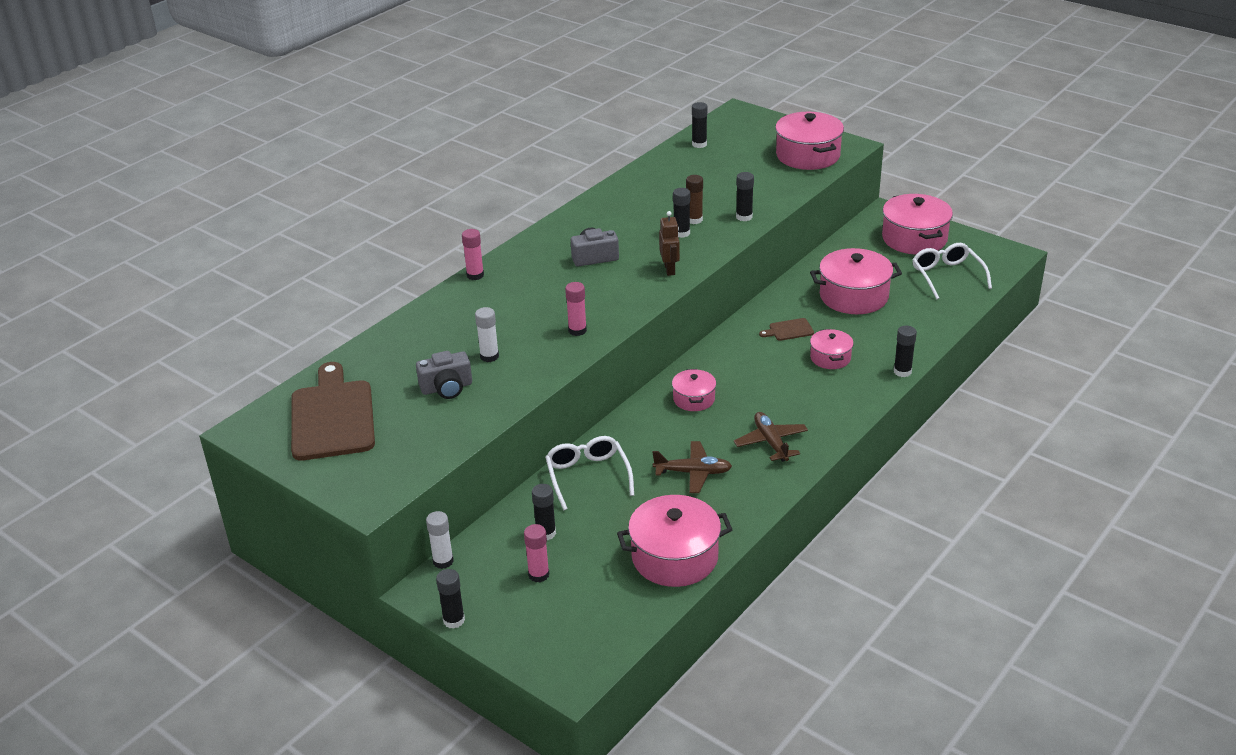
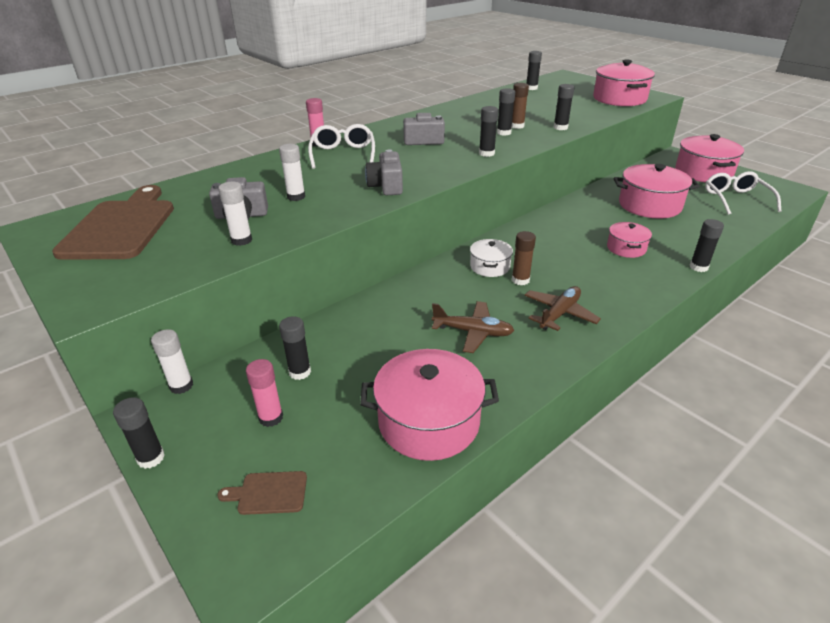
camera: 10 degrees right, 0 degrees up
(464, 416) = (241, 240): none -> white glue stick
(577, 330) = (386, 186): pink glue stick -> grey camera
(587, 476) = (366, 321): white glasses -> white glasses (343, 154)
(670, 269) = (486, 153): brown robot -> black glue stick
(694, 399) = (490, 266): pink pot -> white pot
(728, 411) = (520, 280): none -> brown glue stick
(771, 442) = (559, 314): brown plane -> brown plane turned 45 degrees clockwise
(789, 330) = (588, 223): brown cutting board -> brown cutting board (269, 493)

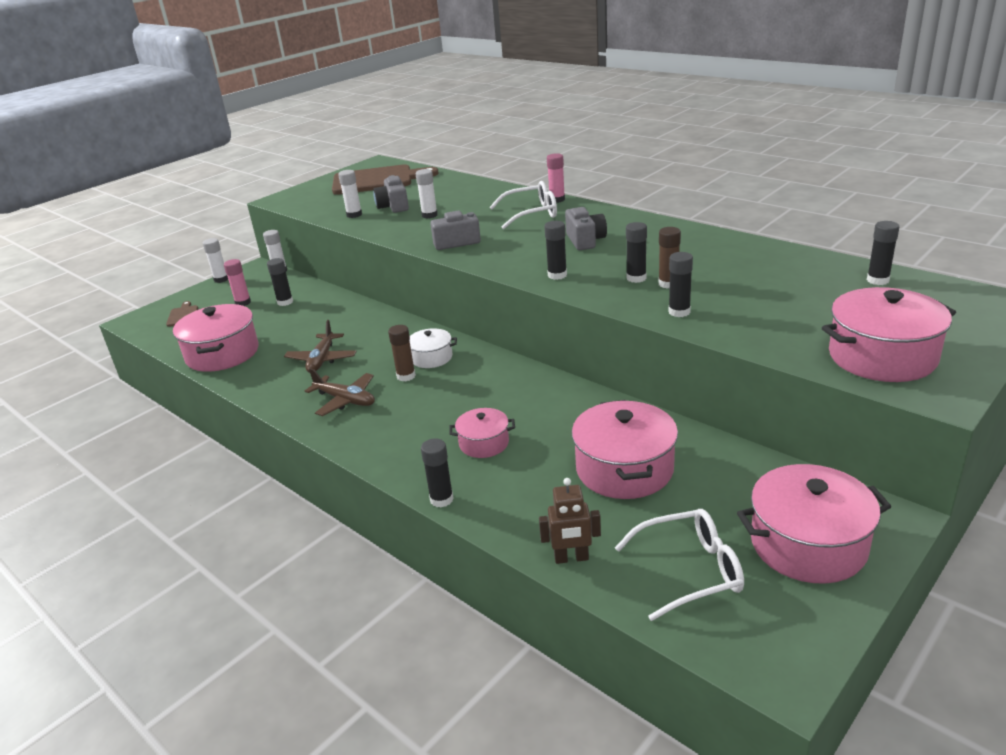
camera: 85 degrees right, 5 degrees down
(151, 458) = (221, 279): black glue stick -> white glue stick
(741, 227) = (571, 558): none -> brown robot

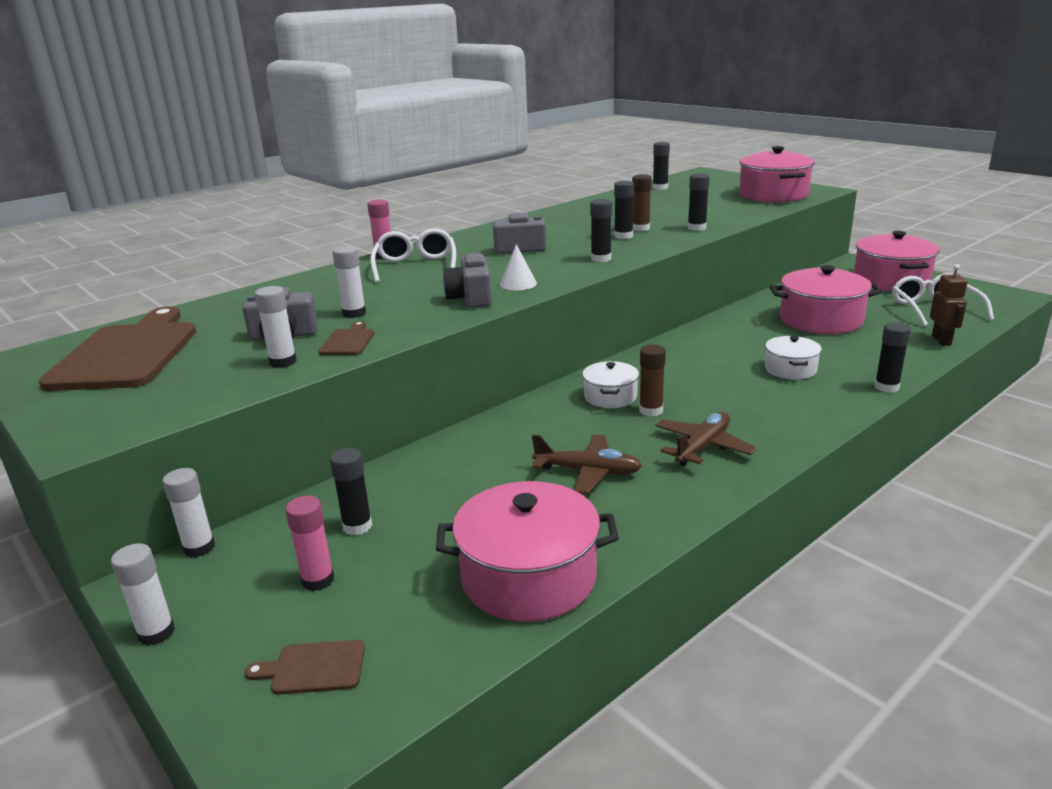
camera: 85 degrees left, 5 degrees down
(381, 223) = (348, 341): none -> brown cutting board
(484, 443) = (790, 369): pink pot -> white pot
(488, 252) = (518, 284): none -> white cone

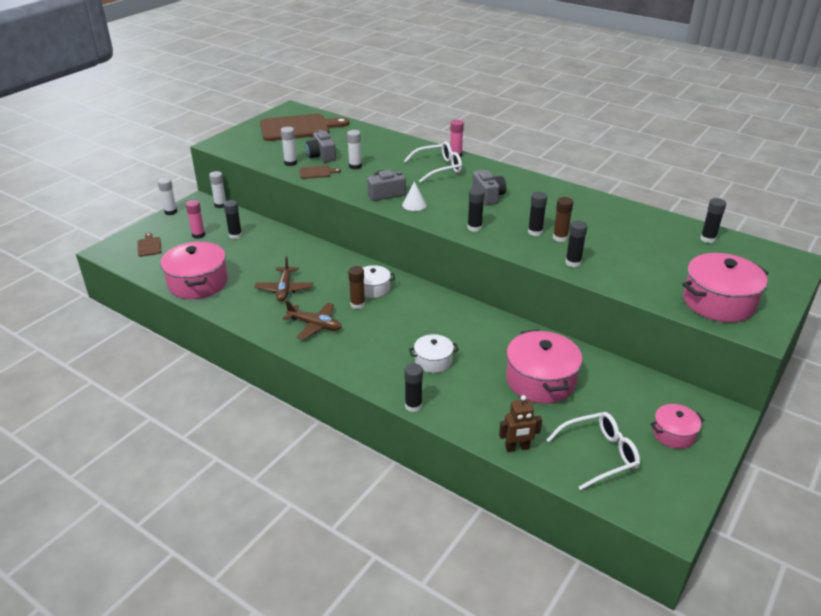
camera: 75 degrees right, 10 degrees up
(891, 281) = (673, 434): pink pot -> pink pot, size x0.56

